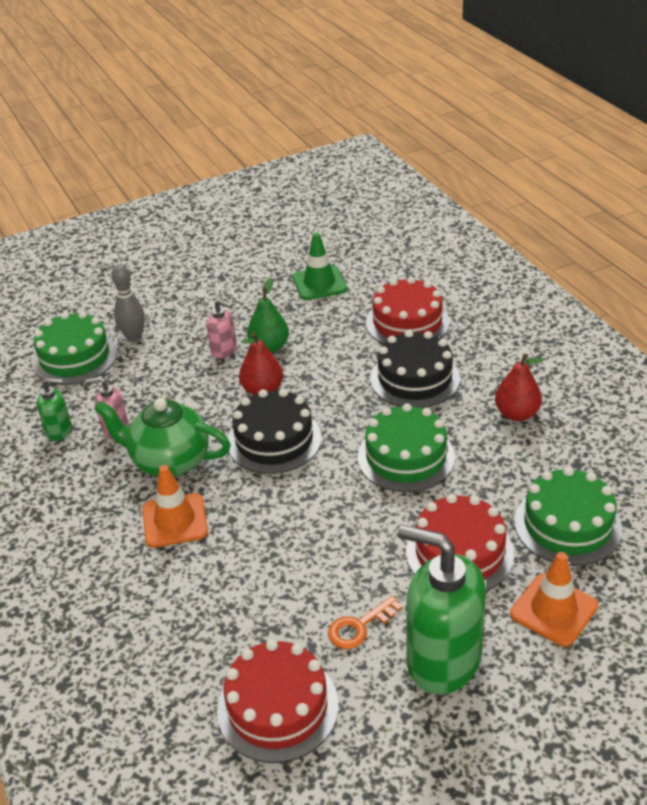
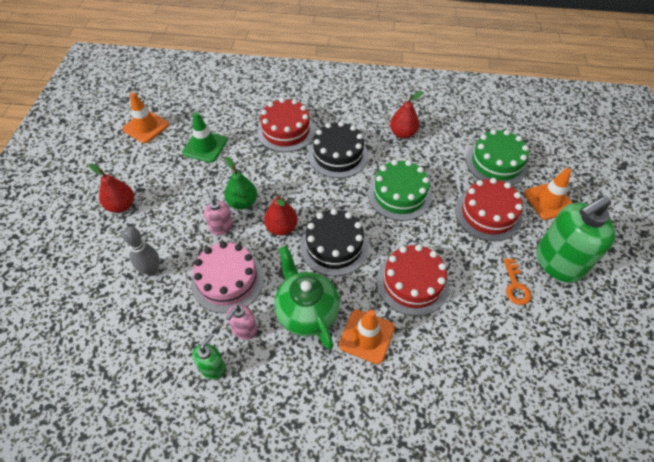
camera: 60 degrees left, 15 degrees up
(75, 357) = (135, 319): green cake -> none
(163, 388) = (227, 280): none -> pink cake
(169, 461) = (306, 312): green teapot -> green teapot turned 105 degrees clockwise
(191, 278) = (121, 205): none -> red pear
(224, 350) = (221, 227): pink soap dispenser -> pink soap dispenser turned 90 degrees counterclockwise
(277, 707) = (554, 356): red cake -> red cake (412, 282)
(303, 235) = (146, 127): none -> orange traffic cone

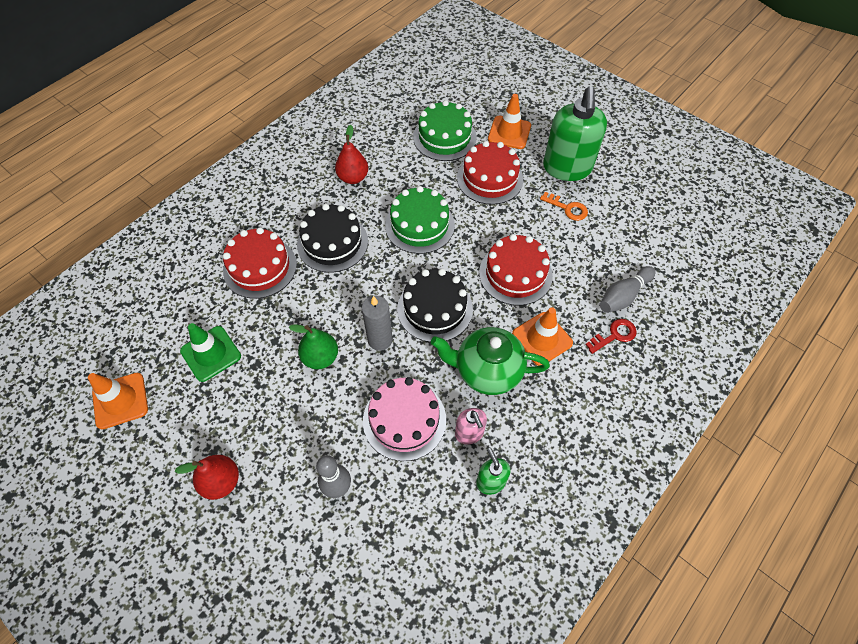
camera: 55 degrees left, 5 degrees up
(221, 227) = (335, 393): pink soap dispenser -> none
(281, 227) = (380, 340): red pear -> grey candle
(416, 395) = (614, 335): none -> red key
(465, 381) = (623, 296): none -> grey bowling pin

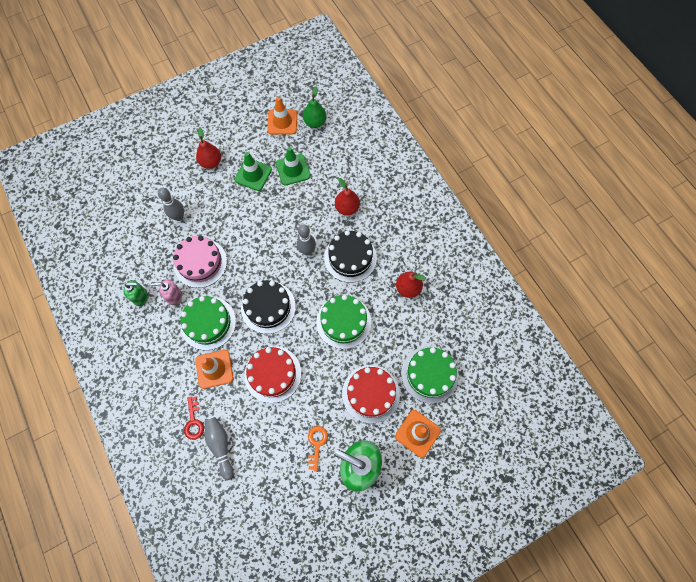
camera: 110 degrees right, 10 degrees up
(231, 406) = (253, 174): none -> green traffic cone
(260, 267) = (347, 208): red cake -> red pear
(320, 357) = (263, 228): green pear -> green pear (315, 122)
(339, 292) = (307, 251): none -> grey bowling pin
(380, 340) = (260, 265): grey candle -> none
(487, 371) = (208, 323): green teapot -> green cake
(567, 208) = (316, 444): orange key -> orange key turned 135 degrees clockwise

